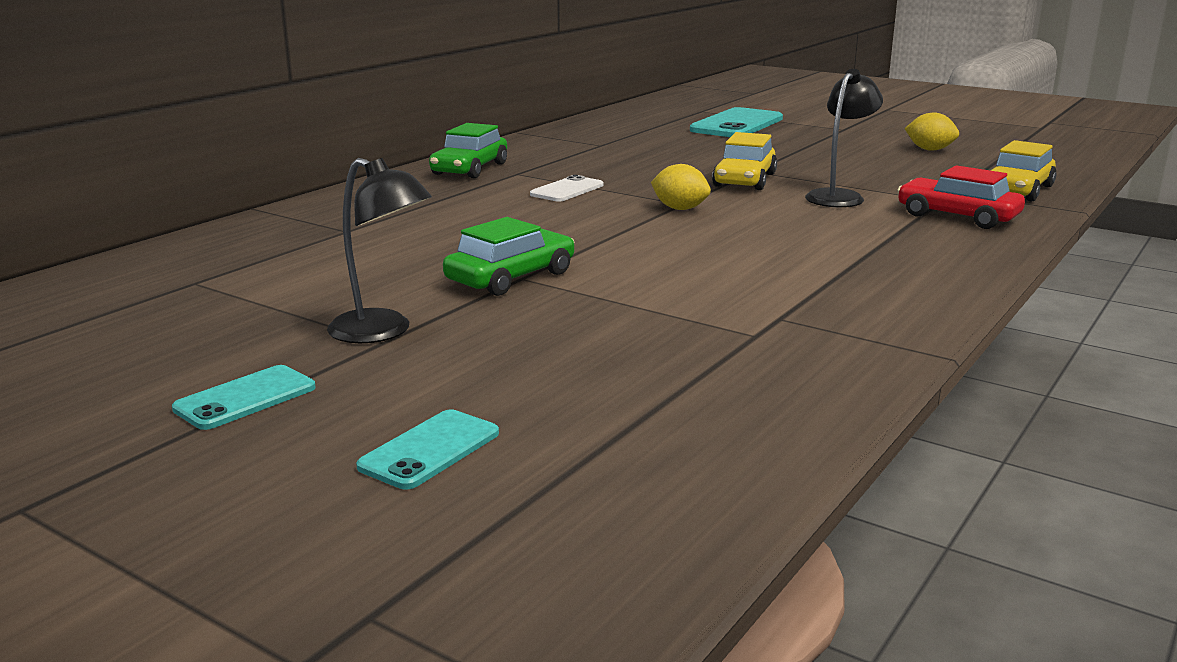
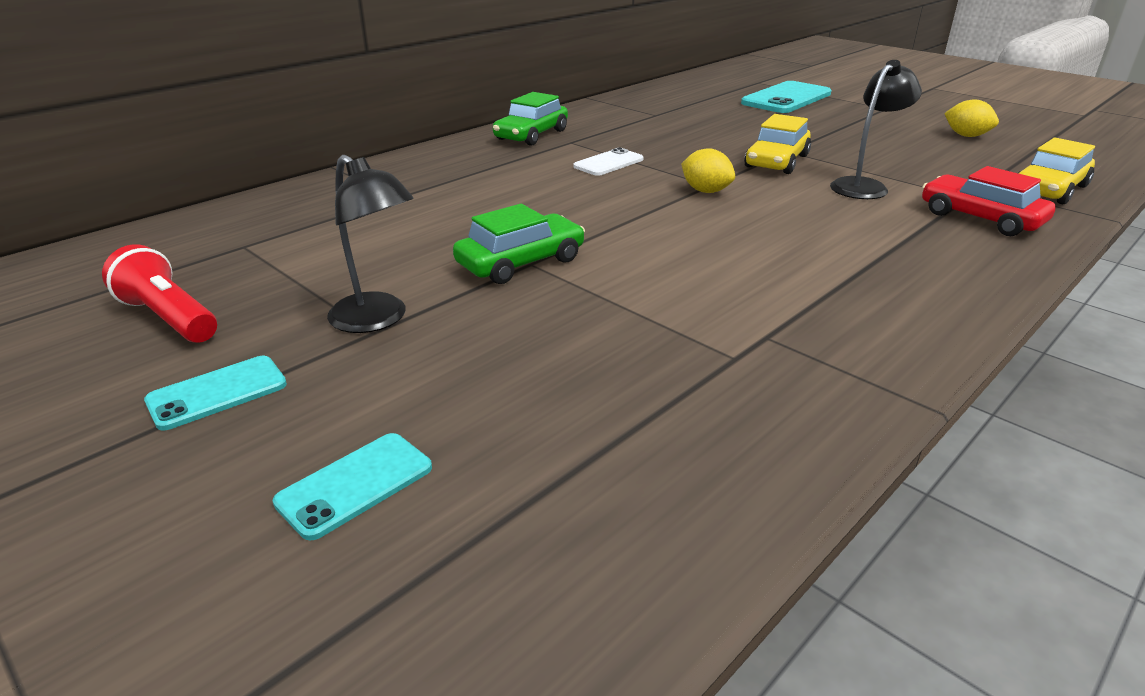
camera: 10 degrees right, 10 degrees up
(150, 346) = (169, 318): none -> red flashlight

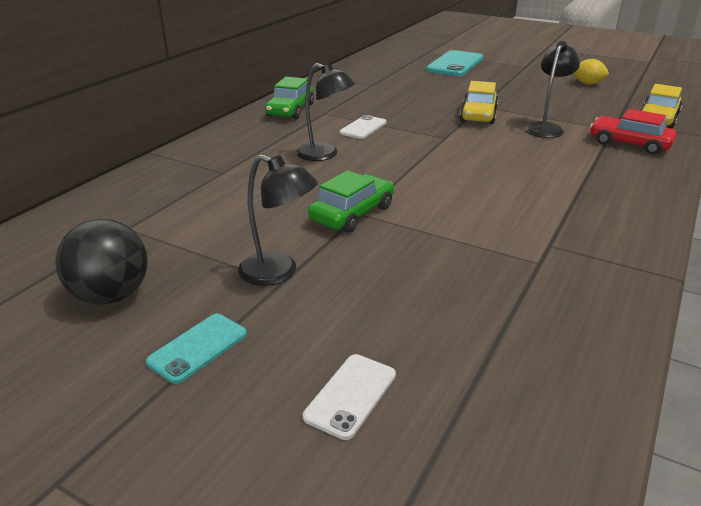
camera: 15 degrees left, 0 degrees up
(169, 318) = (111, 295): red flashlight -> black ball
(355, 485) = (351, 395): turquoise phone -> white phone
(537, 189) = (325, 154): none -> black lamp
(705, 191) = (445, 143): yellow lemon -> none

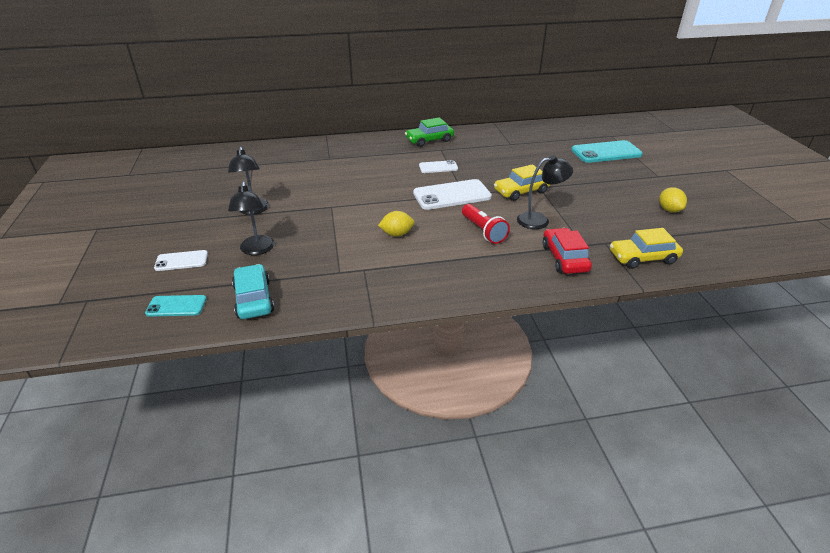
camera: 50 degrees right, 5 degrees up
(111, 295) = (201, 186): black ball -> none
(198, 348) = (184, 218): turquoise phone -> turquoise phone (176, 306)
(325, 154) = (386, 172): black lamp -> black lamp (257, 250)
(352, 213) = (328, 205): green car -> none
(438, 143) = (452, 195): none -> white phone
(487, 198) = (397, 234): none -> yellow lemon
(537, 156) = (483, 231): none -> red flashlight
(550, 354) = (254, 299): none -> turquoise car

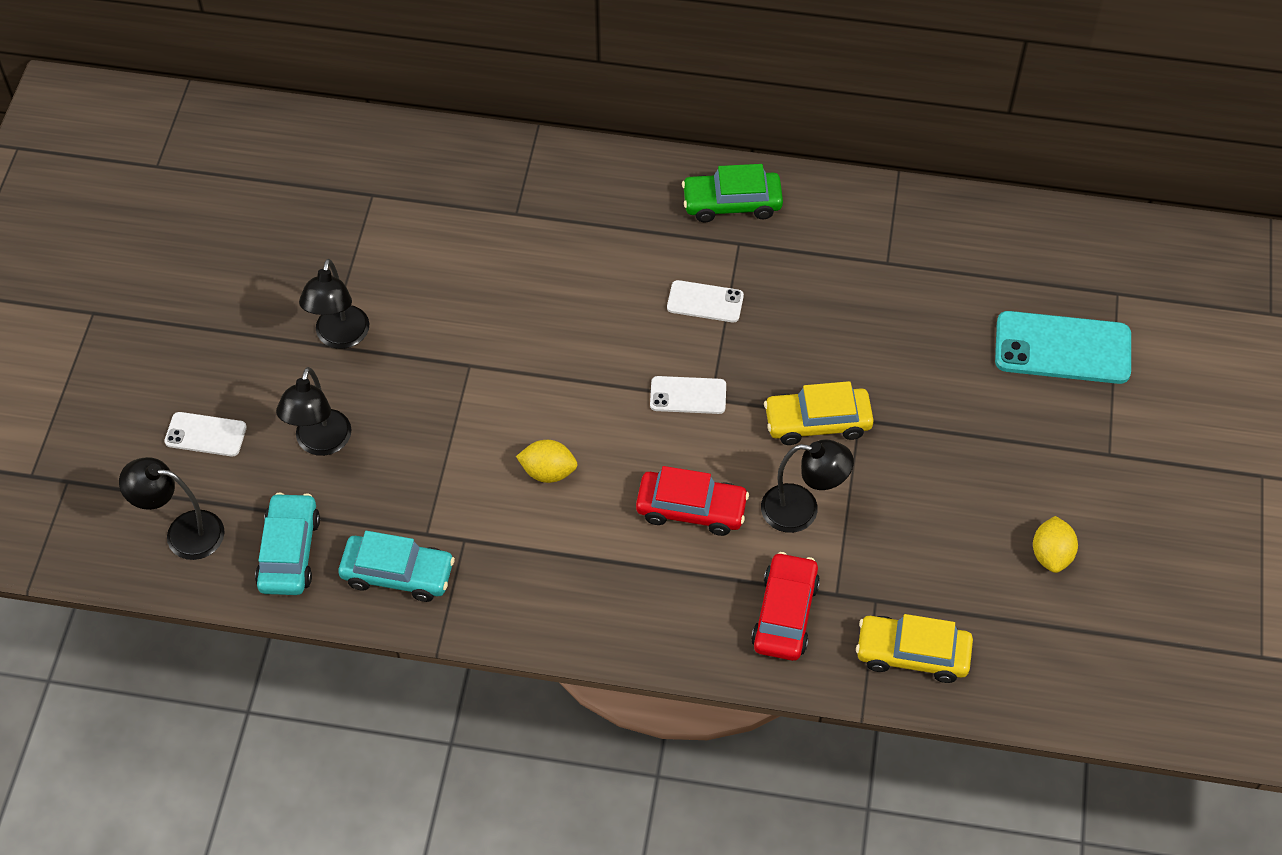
camera: 20 degrees right, 20 degrees up
(176, 306) = (183, 532): turquoise phone -> black lamp
(330, 293) = (398, 574): none -> turquoise car
(452, 195) = (688, 395): white phone -> white phone, size x0.56
(483, 231) = (691, 509): red flashlight -> red car

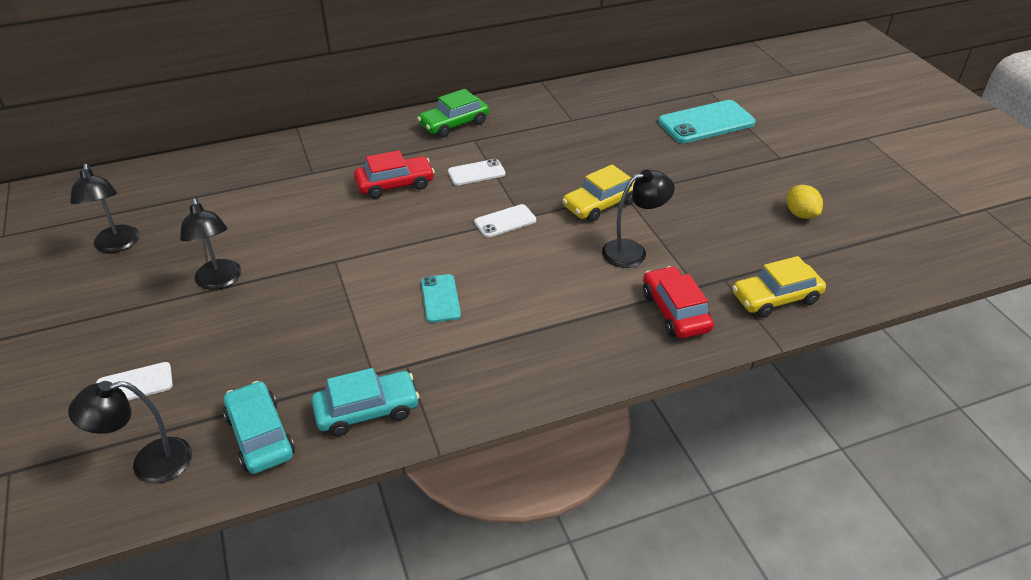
camera: 30 degrees left, 15 degrees down
(320, 443) = (243, 351): black lamp -> black lamp (117, 245)
(548, 472) = (440, 298): yellow lemon -> turquoise phone
(691, 509) = (560, 279): red car -> red car (395, 184)

